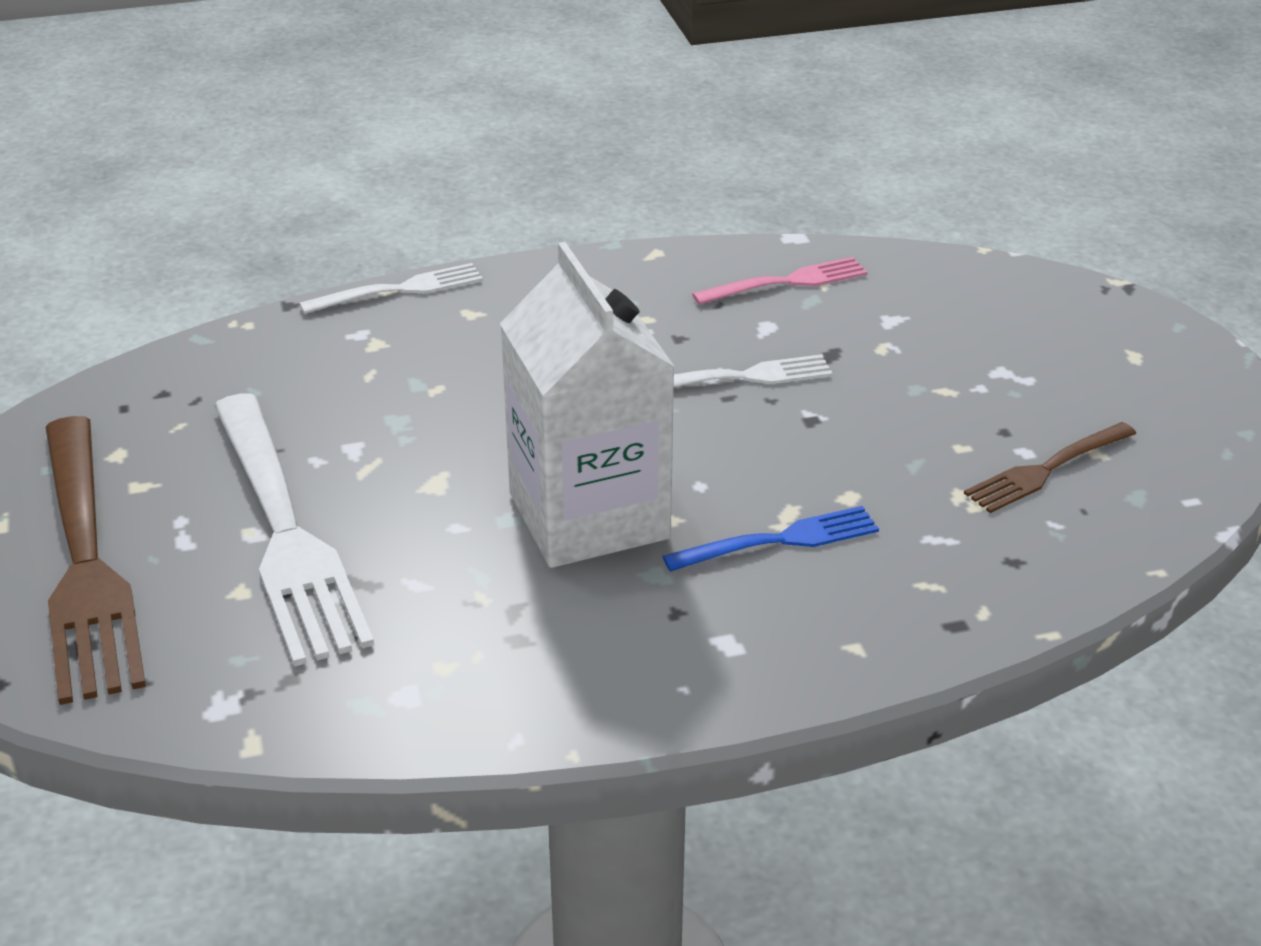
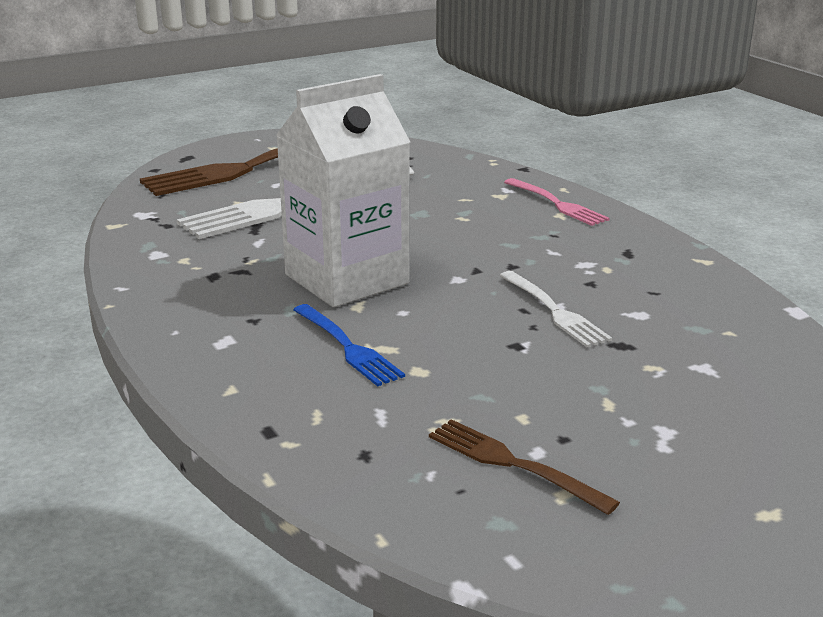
camera: 75 degrees right, 10 degrees down
(399, 290) = (567, 191): white fork -> none
(786, 282) = (715, 314): pink fork -> pink fork (557, 204)

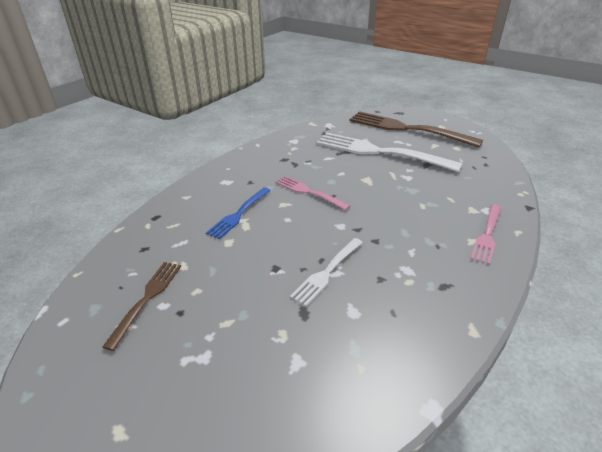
camera: 65 degrees right, 10 degrees up
(347, 279) = (309, 192): white carton -> pink fork

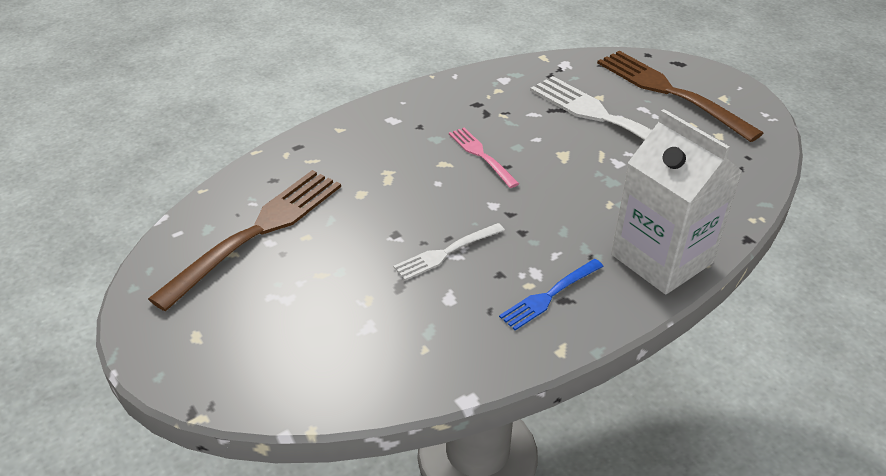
camera: 20 degrees right, 5 degrees up
(147, 299) = (257, 232): brown fork -> brown fork, size x1.94
(239, 214) = (387, 164): blue fork -> blue fork (550, 295)
(487, 235) = (661, 259): pink fork -> white carton

